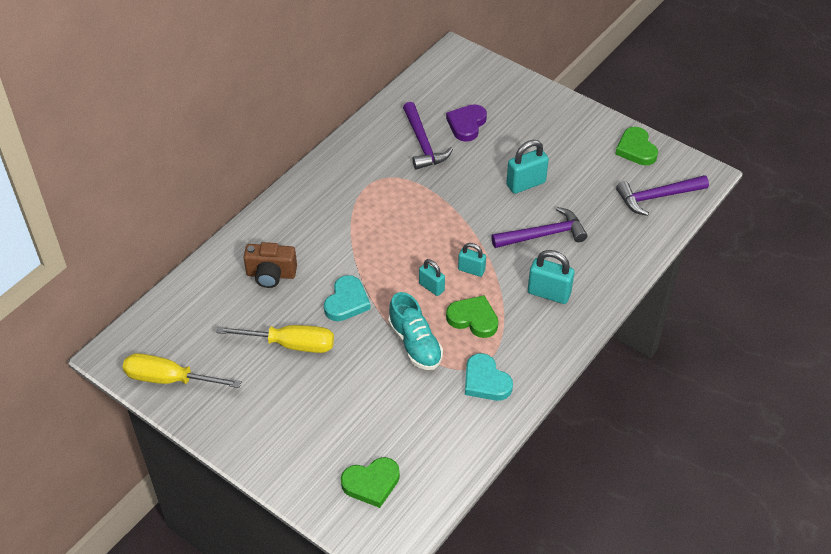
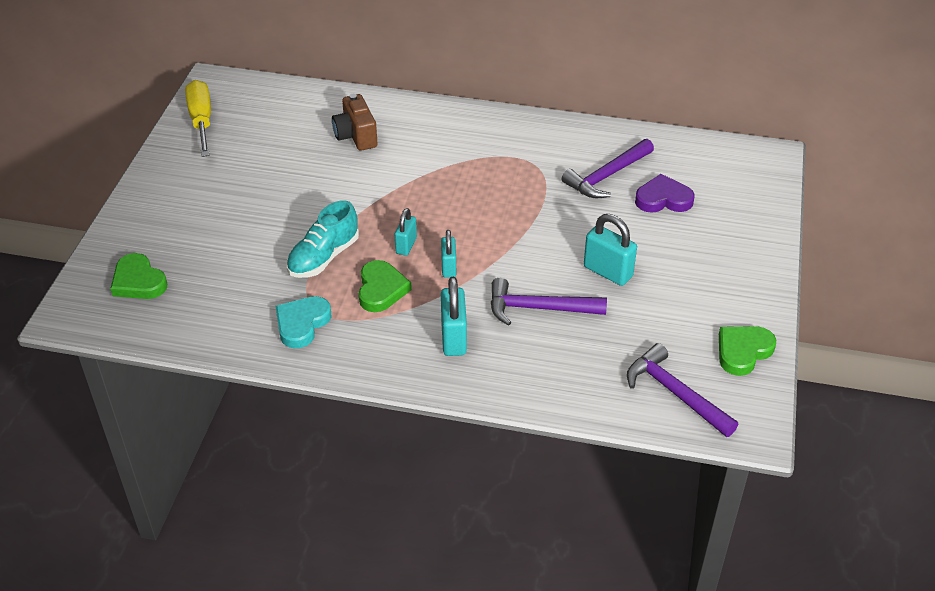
camera: 65 degrees right, 5 degrees down
(290, 344) = (278, 176): yellow screwdriver -> none
(347, 302) = (351, 194): turquoise heart -> none
(543, 235) = (539, 308): purple hammer -> purple hammer turned 135 degrees clockwise

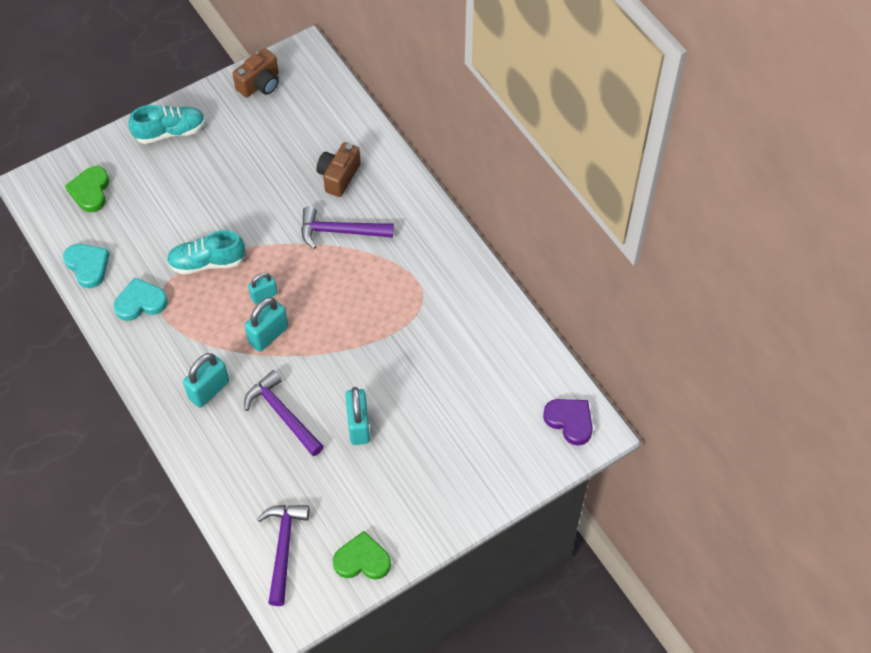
camera: 45 degrees right, 15 degrees up
(161, 196) = (170, 132): none -> turquoise shoe
(201, 121) = (260, 84): yellow screwdriver -> brown camera
(212, 333) = (88, 266): none -> turquoise heart
(381, 289) = (211, 316): green heart -> none
(448, 267) = (268, 335): turquoise padlock -> turquoise padlock, size x1.57
(607, 176) = (458, 350): purple hammer -> purple hammer (340, 231)
(663, 199) = (470, 402): purple heart -> purple heart (570, 421)

